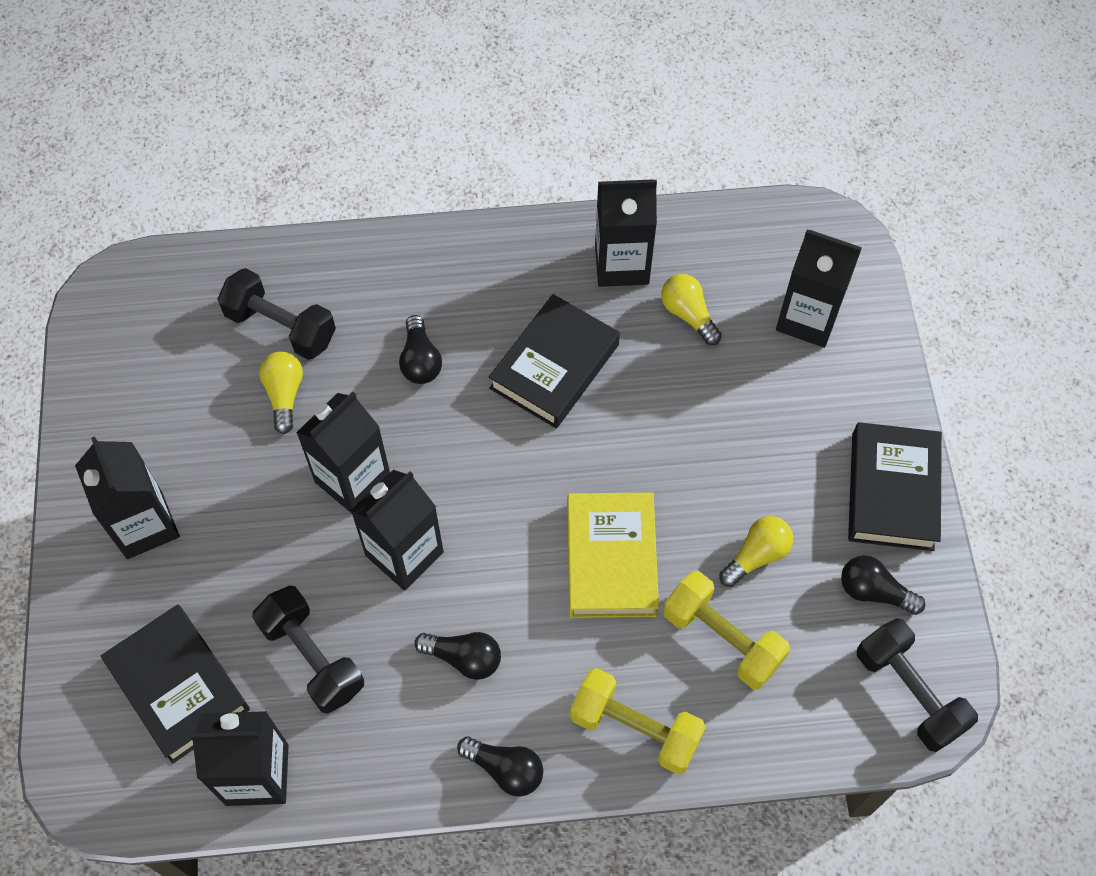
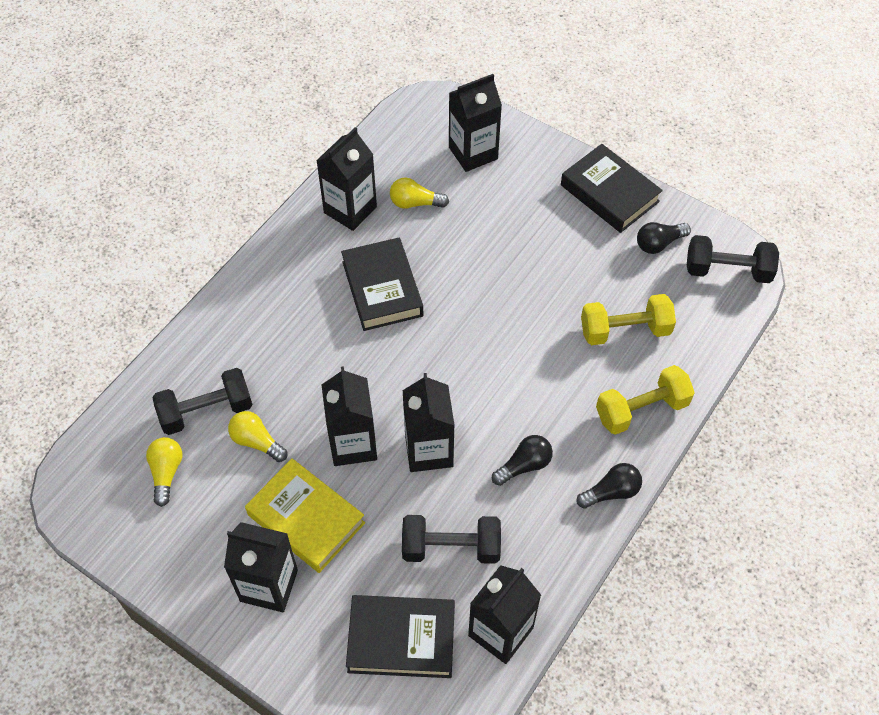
camera: 50 degrees left, 5 degrees down
(420, 360) = (308, 353): black light bulb -> none
(610, 559) = (530, 348): yellow book -> yellow book (306, 519)
(756, 556) = (591, 279): yellow light bulb -> yellow light bulb (166, 473)

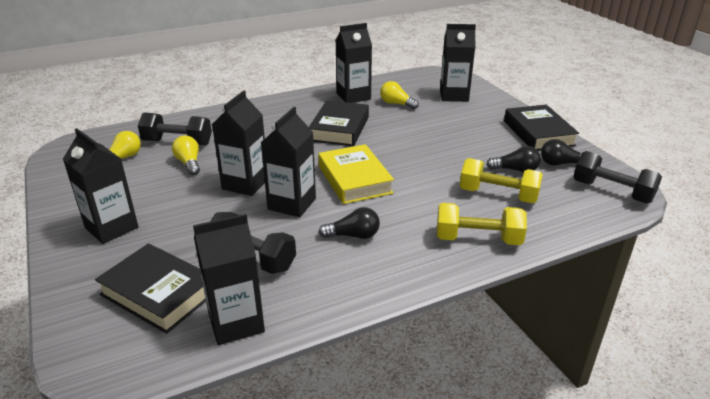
camera: 30 degrees right, 25 degrees down
(306, 519) = (174, 206): yellow book -> yellow book (354, 179)
(611, 492) = (411, 276): black light bulb -> black light bulb (515, 170)

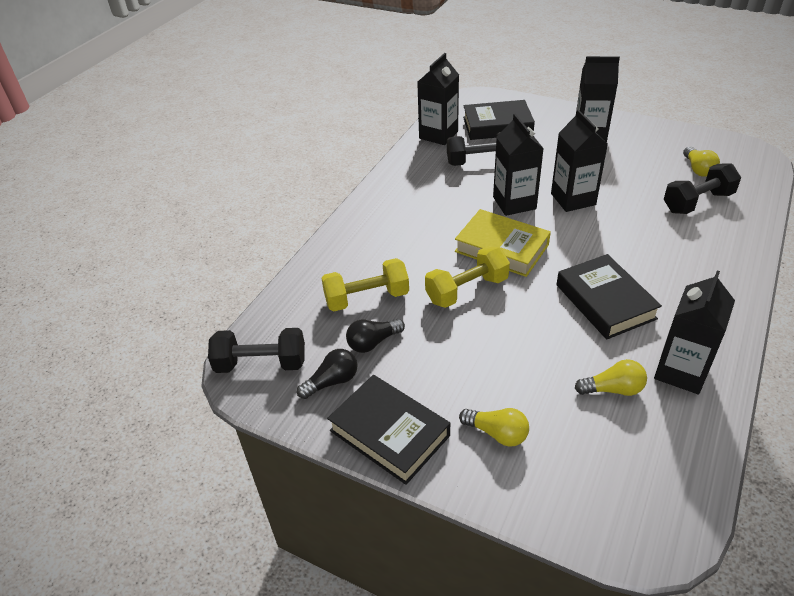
camera: 145 degrees right, 10 degrees up
(189, 163) = (646, 191): yellow light bulb -> yellow light bulb (497, 433)
(353, 235) = (440, 204): black light bulb -> none
(454, 96) = (570, 464): black carton -> none
(478, 239) = (351, 246): yellow dumbbell -> yellow dumbbell (466, 290)

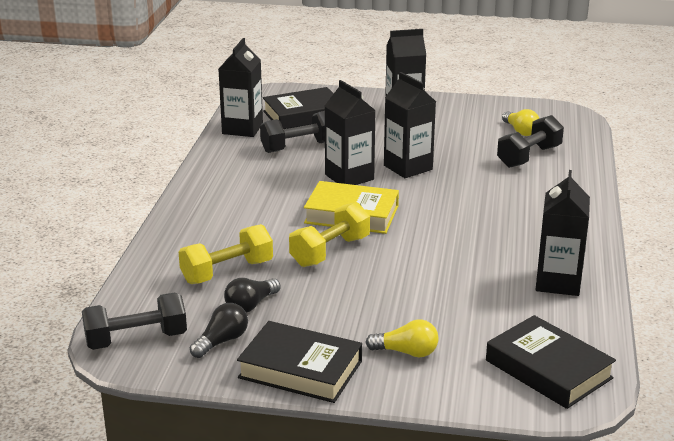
camera: 20 degrees left, 15 degrees down
(605, 301) = (470, 242): black book -> black book (548, 369)
(613, 389) = (501, 304): yellow light bulb -> none

